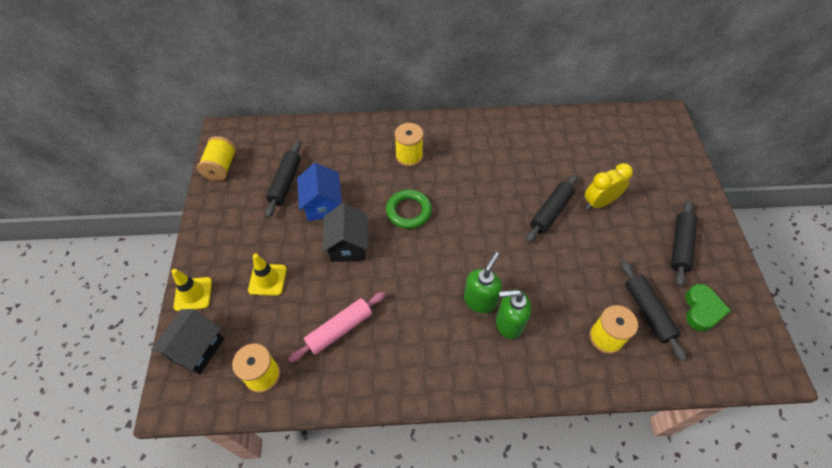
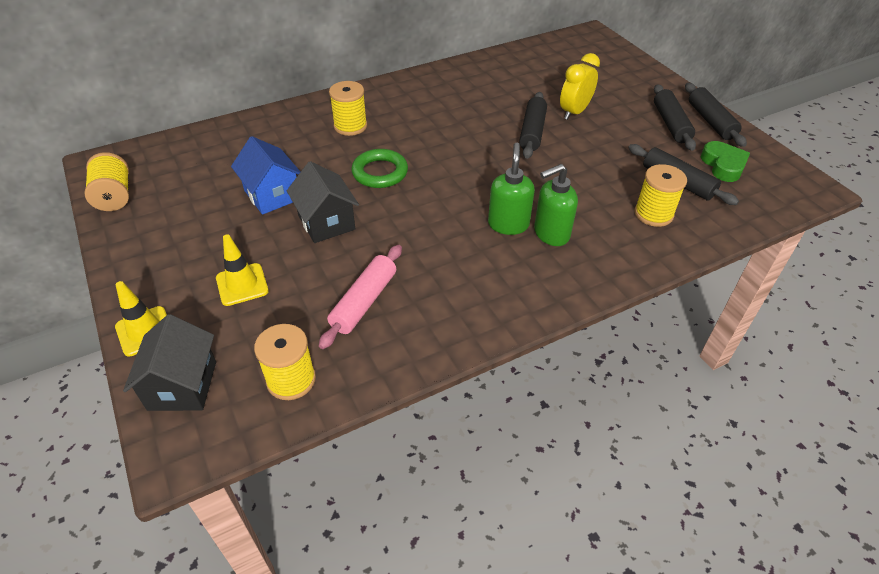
camera: 25 degrees left, 10 degrees down
(285, 182) = (211, 188): black rolling pin -> black rolling pin (710, 121)

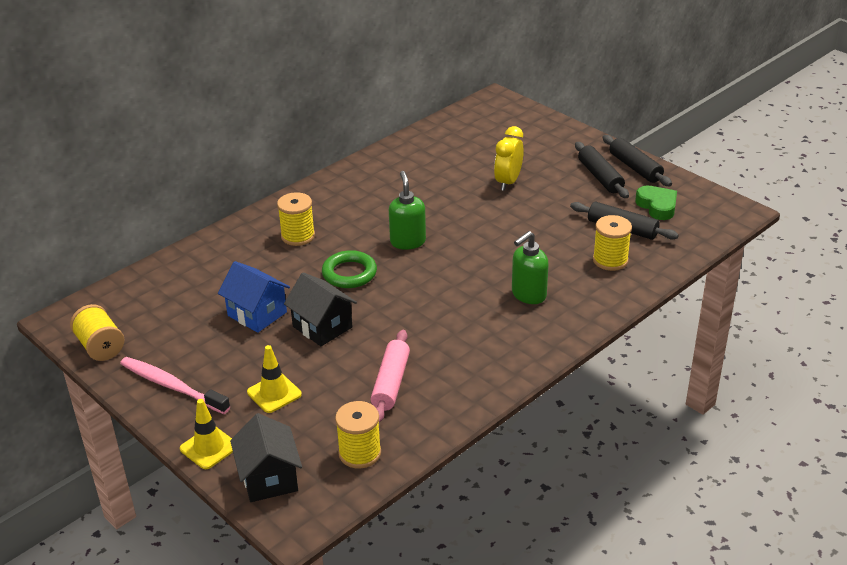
camera: 15 degrees left, 10 degrees down
(151, 252) = (172, 386): none -> pink toothbrush
(508, 224) = (488, 294): green soap dispenser -> green soap dispenser (407, 241)
(532, 132) = (476, 208): black rolling pin -> none

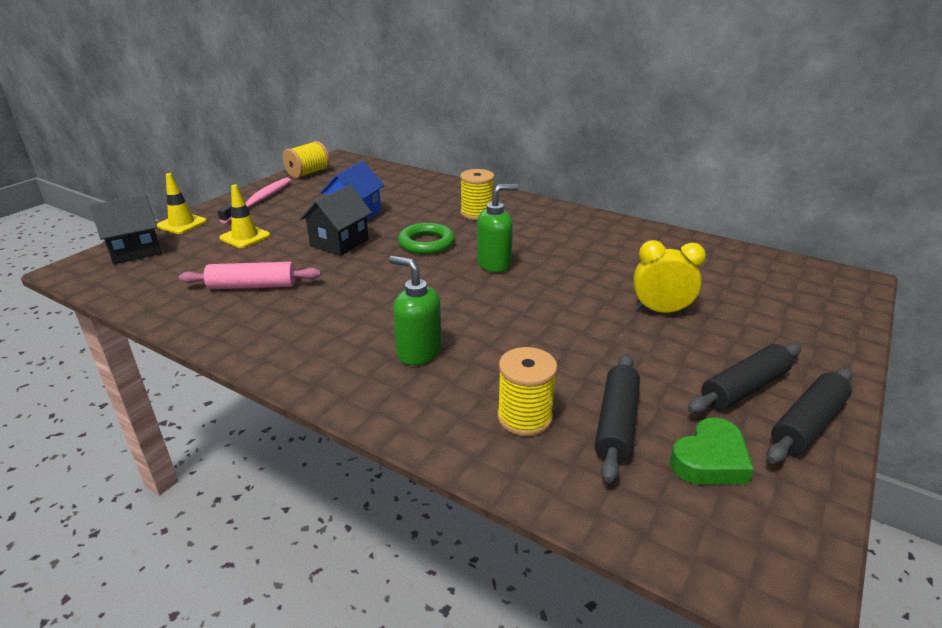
camera: 75 degrees right, 5 degrees down
(360, 453) = (152, 284): yellow spool -> none

